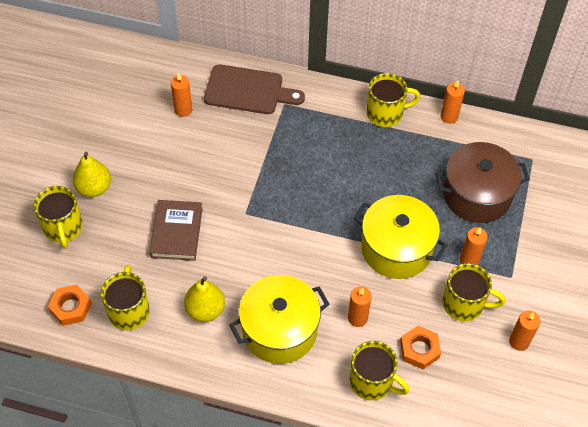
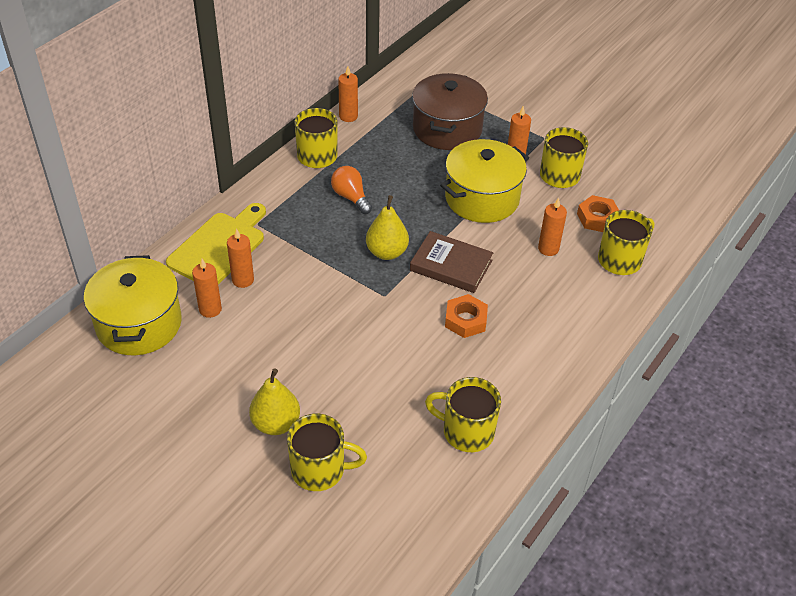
camera: 70 degrees left, 10 degrees down
(71, 307) = (439, 488): orange nut -> orange nut (465, 320)
(176, 232) = (380, 361): brown book -> brown book (451, 265)
(205, 310) = (493, 362): yellow pear -> yellow pear (387, 252)
(248, 90) = (219, 247): brown cutting board -> yellow cutting board
(279, 330) = (540, 310): yellow pot -> yellow pot (139, 324)
(346, 153) = (351, 197): none -> orange light bulb
(519, 341) = (611, 155): orange candle -> orange candle (243, 280)

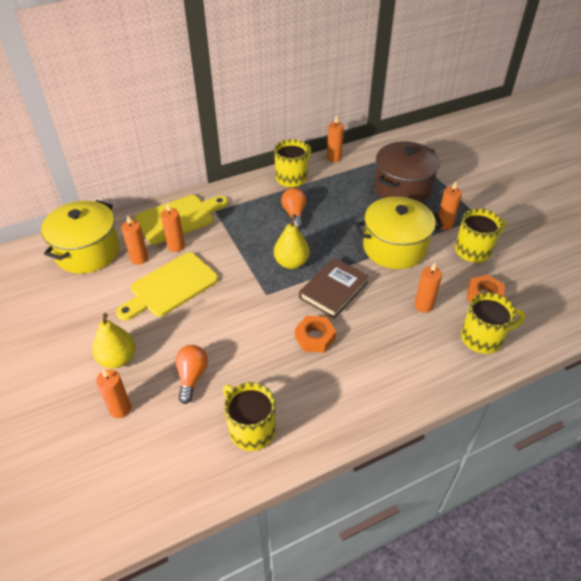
camera: 30 degrees right, 0 degrees up
(273, 326) = (170, 287): none -> yellow cutting board
(320, 470) = (120, 409): yellow mug -> orange candle
(370, 408) = (192, 377): none -> orange light bulb
(451, 265) = (333, 290): brown book -> brown book turned 75 degrees clockwise

